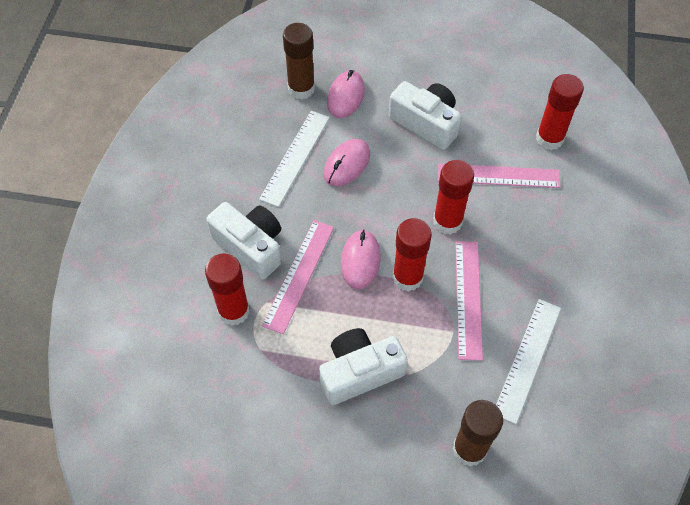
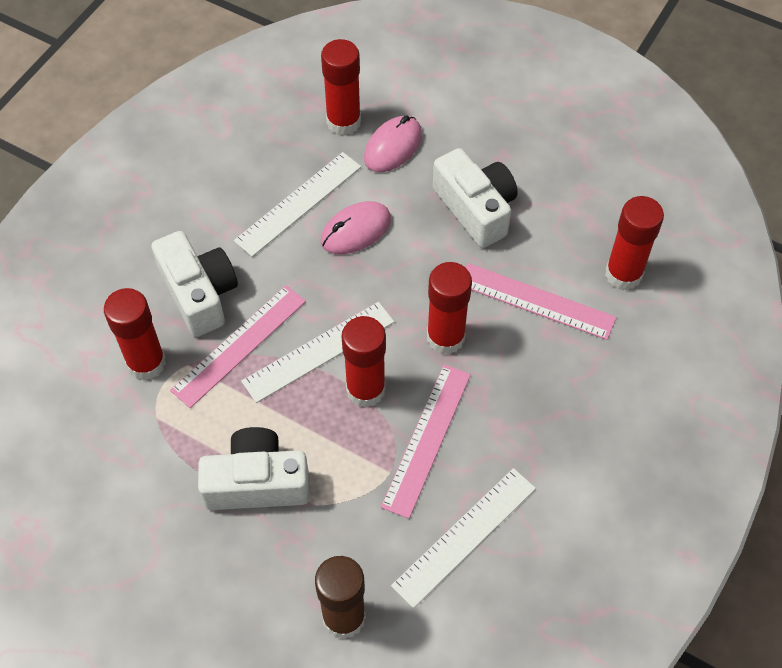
camera: 20 degrees right, 0 degrees up
(301, 89) = (343, 122): brown glue stick -> red glue stick
(360, 261) = (318, 351): pink mouse -> white ruler

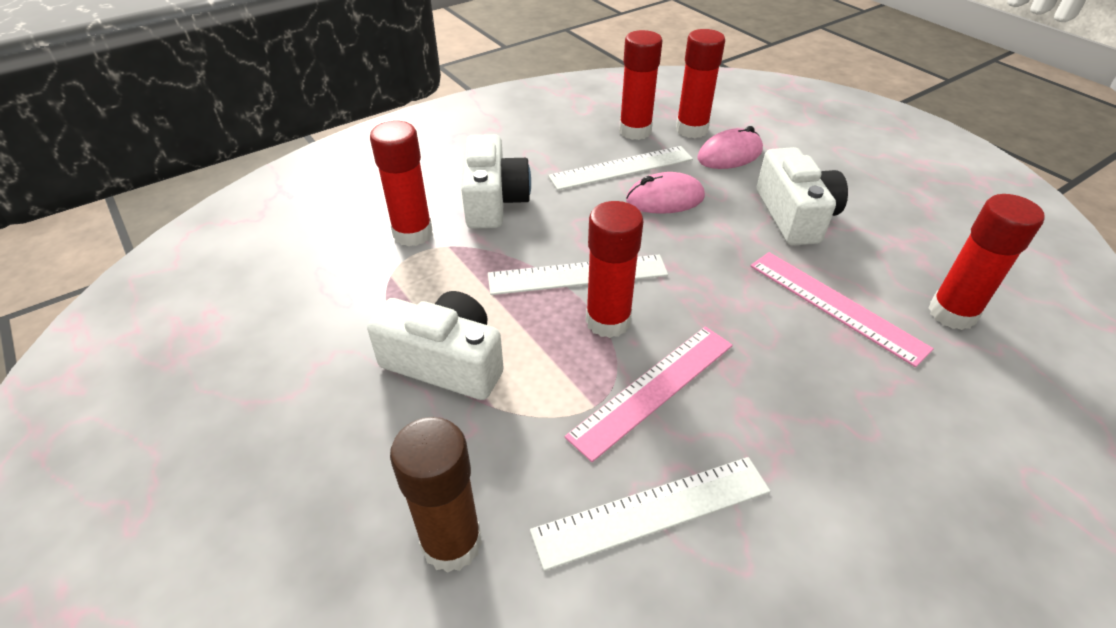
camera: 25 degrees right, 15 degrees down
(239, 345) = (504, 247): pink ruler -> none
(445, 338) = (717, 305): red glue stick -> red glue stick (635, 131)

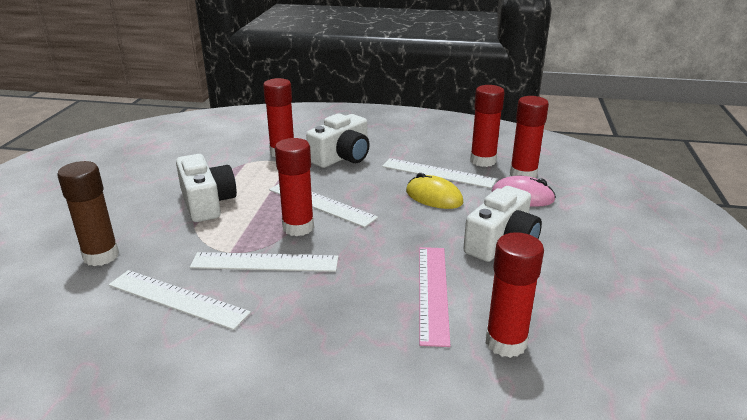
camera: 45 degrees right, 15 degrees down
(653, 389) = (265, 262): pink ruler -> white ruler
(665, 199) = (434, 197): pink mouse -> yellow mouse

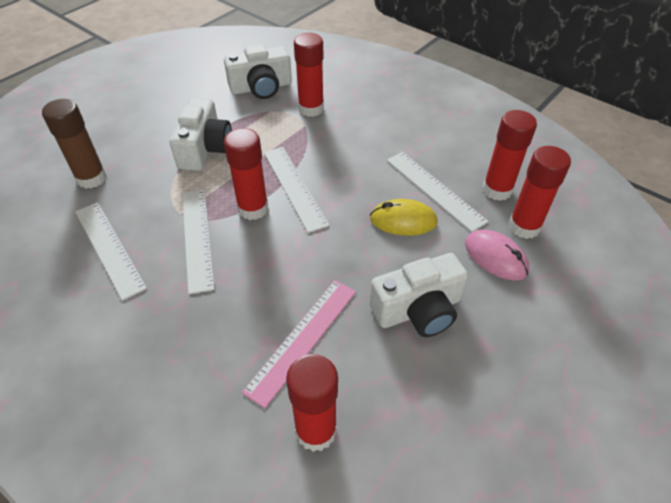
camera: 30 degrees right, 20 degrees up
(265, 262) = (197, 238): white ruler -> white ruler turned 45 degrees clockwise
(342, 157) = (359, 133): white camera -> white camera (261, 87)
(434, 197) = (403, 221): yellow mouse -> yellow mouse turned 60 degrees counterclockwise

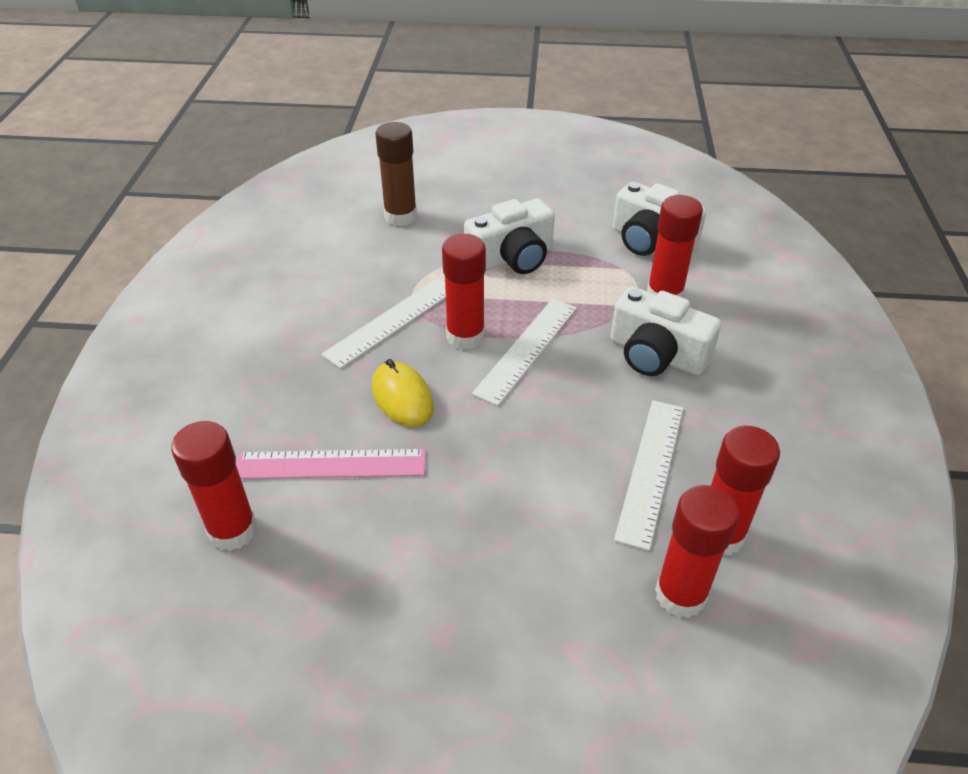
camera: 55 degrees right, 5 degrees down
(109, 248) = (331, 276): white ruler -> none
(403, 221) = (567, 465): yellow mouse -> yellow mouse (402, 397)
(418, 310) = (444, 543): white camera -> white camera (656, 354)
(495, 257) = (594, 585): pink mouse -> none

